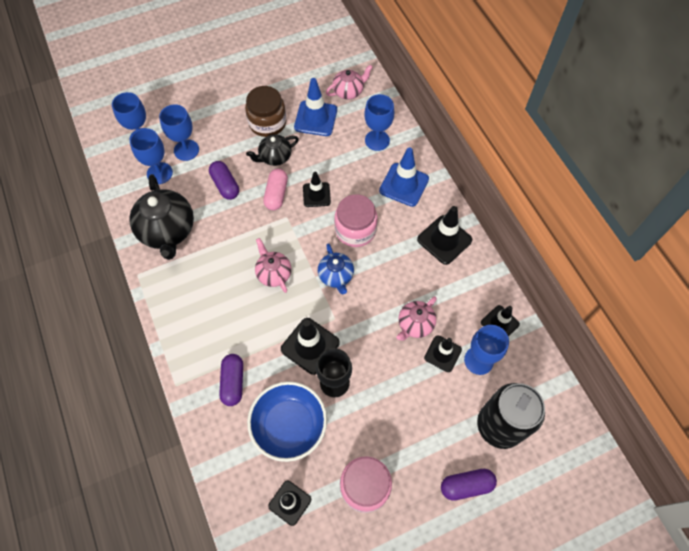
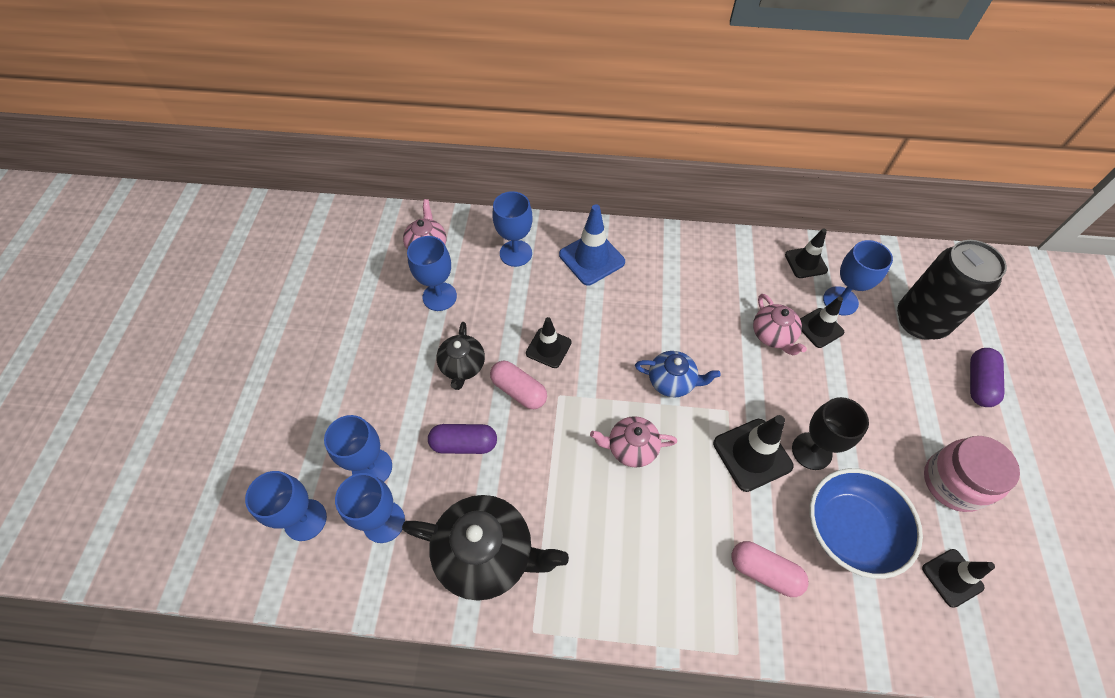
camera: 60 degrees left, 5 degrees down
(233, 382) = (764, 571): purple capsule -> pink capsule
(267, 123) = (405, 350): brown jar -> none
(315, 118) = (439, 296): blue traffic cone -> blue goblet
(355, 230) = (622, 332): pink jar -> none
(444, 240) = (683, 258): black traffic cone -> none

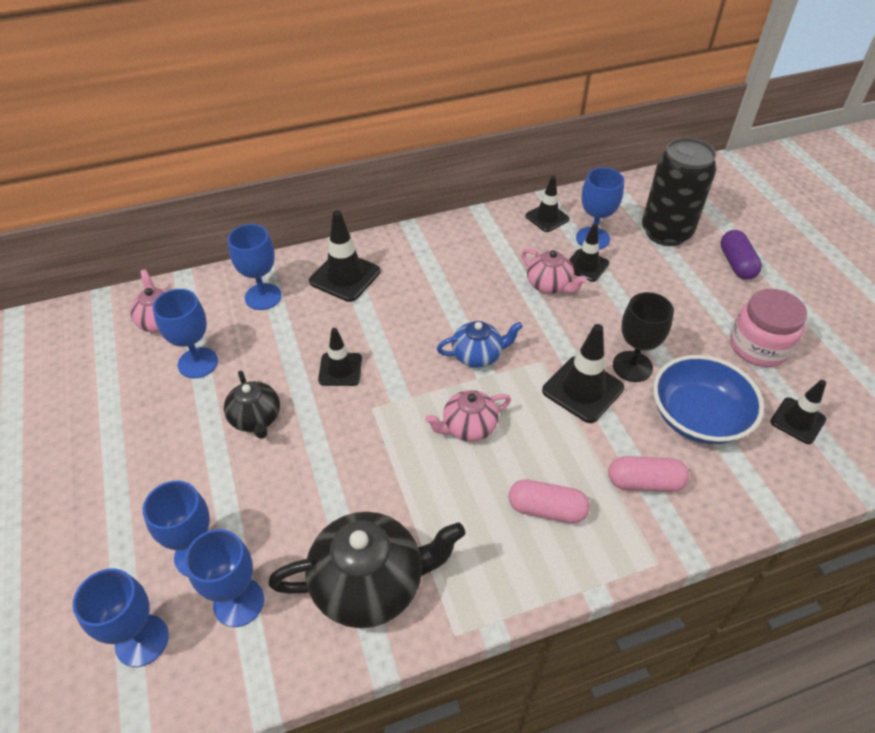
camera: 25 degrees left, 10 degrees down
(464, 444) = (293, 490): purple capsule -> none
(519, 390) = (328, 419): pink capsule -> pink capsule (546, 509)
(591, 258) = (345, 276): blue traffic cone -> black traffic cone

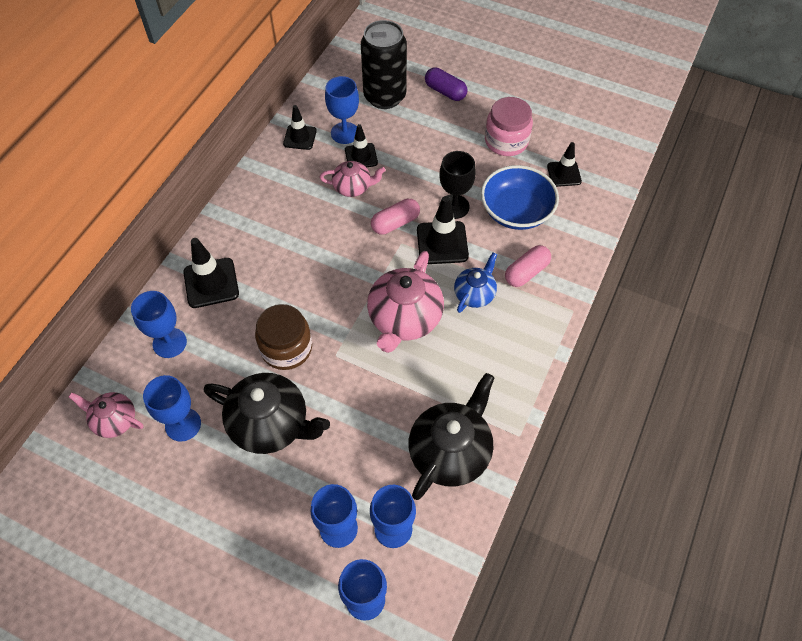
camera: 45 degrees left, 10 degrees up
(256, 418) = (271, 424): black teapot -> black teapot, size x1.75
(340, 369) = (286, 348): black traffic cone -> brown jar
(468, 427) = (404, 319): pink teapot -> pink teapot, size x1.75
(478, 355) = (361, 269): blue teapot -> blue teapot (474, 294)
(546, 509) = (495, 330): pink capsule -> pink capsule (395, 223)

